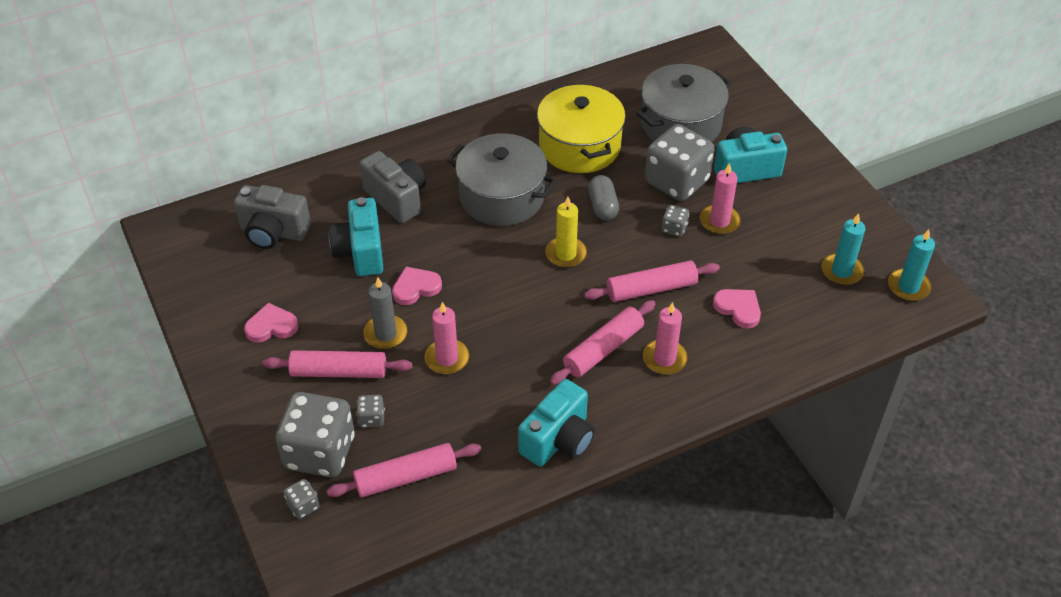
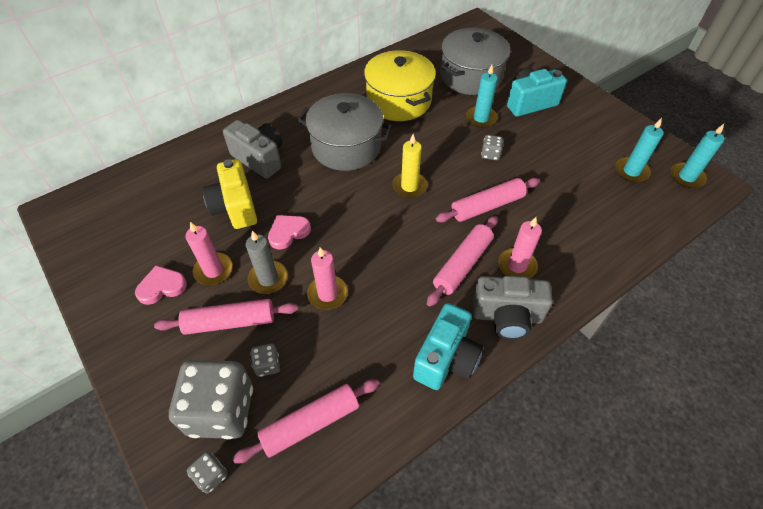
camera: 10 degrees left, 5 degrees up
(273, 232) = (156, 200): grey camera -> grey camera (506, 316)
(361, 252) = (235, 207): turquoise camera -> yellow camera
(602, 206) = (429, 144): grey capsule -> none
(676, 181) = (481, 118): grey dice -> turquoise candle
(719, 221) = (523, 144): pink candle -> pink candle (213, 270)
(738, 309) = (562, 213): pink heart -> none

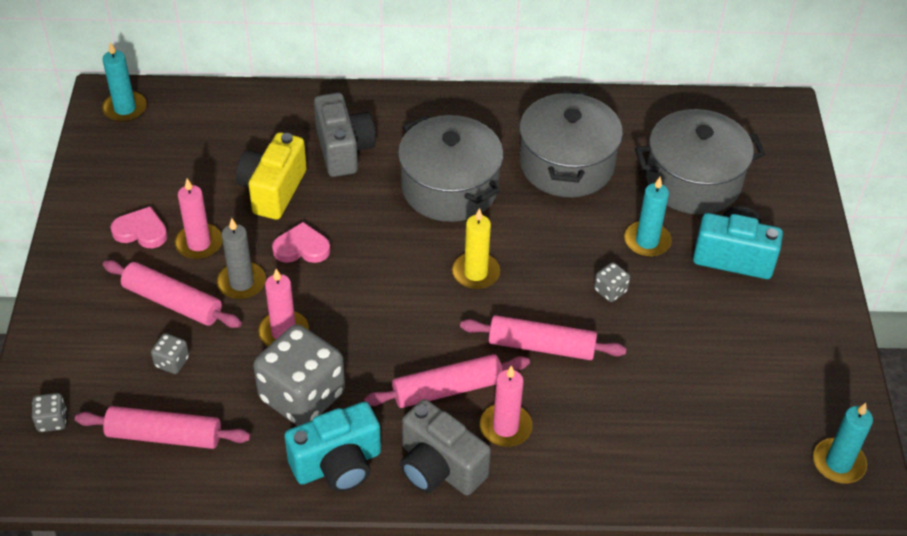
camera: 35 degrees right, 5 degrees down
(221, 410) = (102, 374): grey dice -> grey dice (302, 396)
(398, 101) = (566, 164): yellow pot -> grey pot
(631, 171) = (770, 413): turquoise candle -> turquoise candle (125, 109)

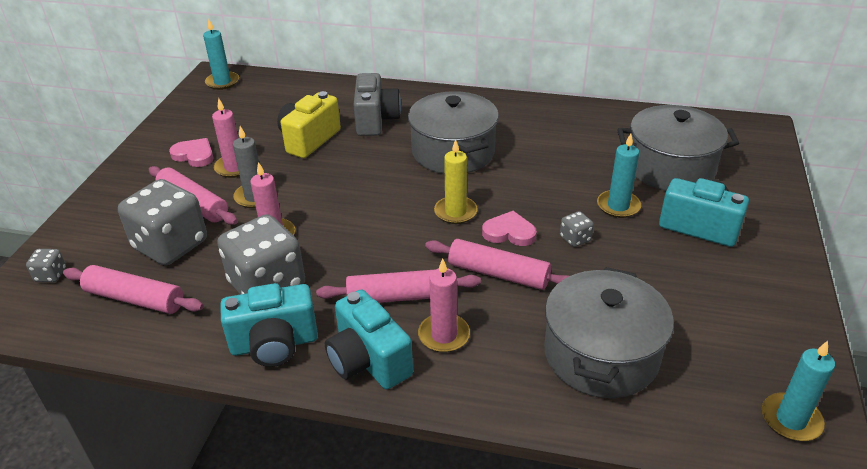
camera: 15 degrees right, 10 degrees down
(172, 362) = (170, 245): grey dice -> grey dice, size x2.37
(301, 248) = (315, 179): pink heart -> pink heart (509, 232)
(439, 467) = (368, 361): grey camera -> turquoise camera
(566, 164) = (558, 146): grey pot -> grey pot (601, 354)

